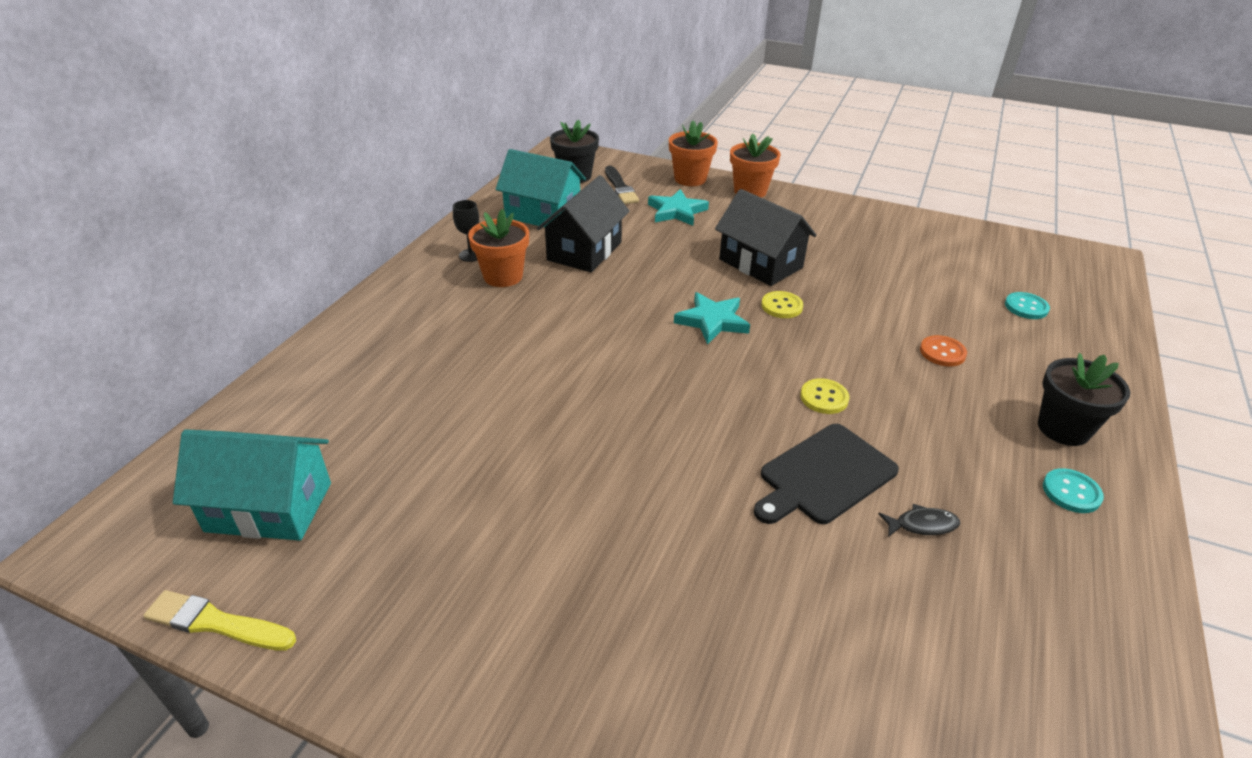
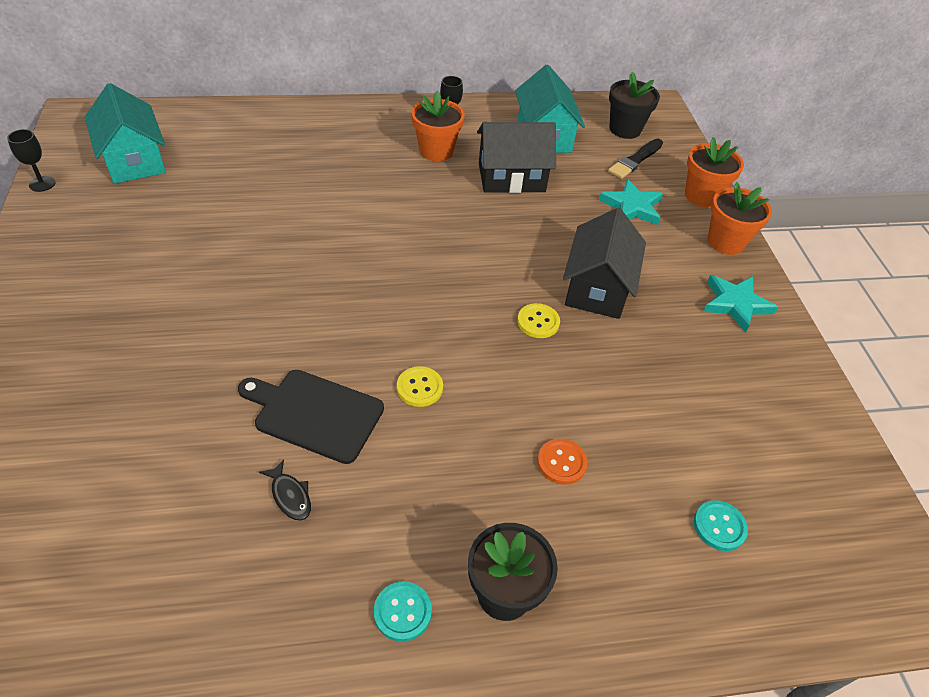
camera: 55 degrees right, 10 degrees up
(217, 623) = (42, 184): yellow brush -> black goblet
(712, 321) = (475, 284): turquoise star -> turquoise star (735, 304)

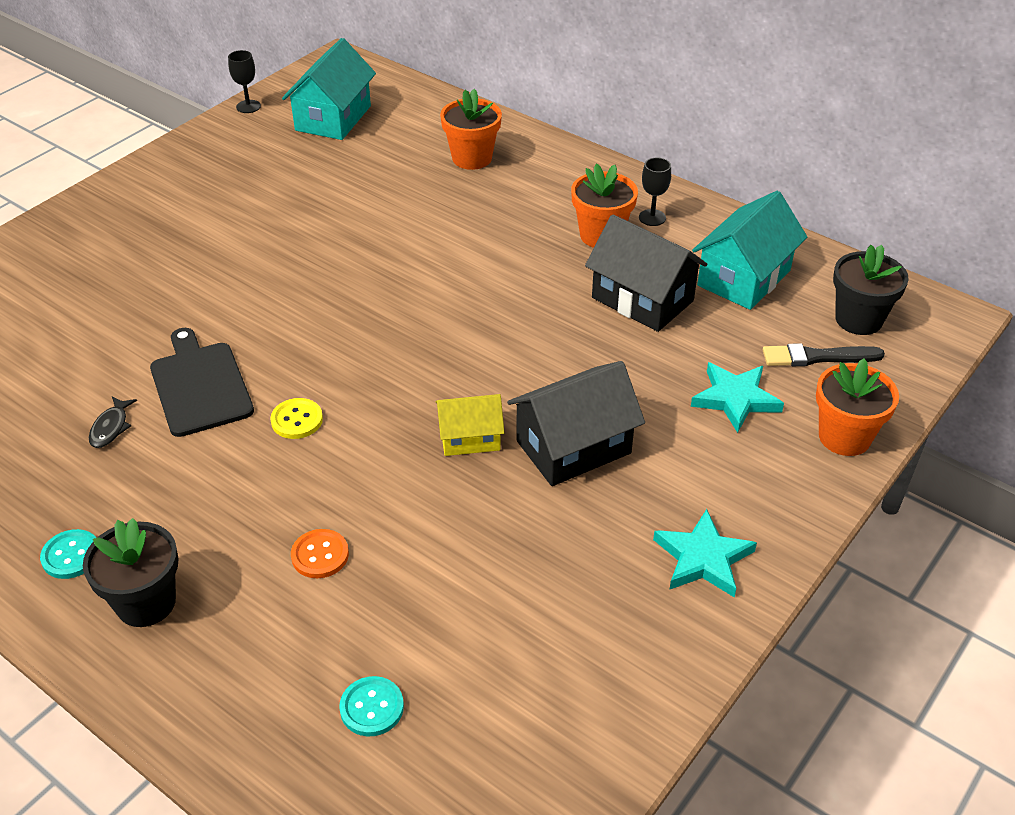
camera: 50 degrees right, 5 degrees down
(538, 322) = (470, 438): yellow button -> yellow house
(725, 242) = (795, 497): orange flower pot -> orange flower pot (472, 158)

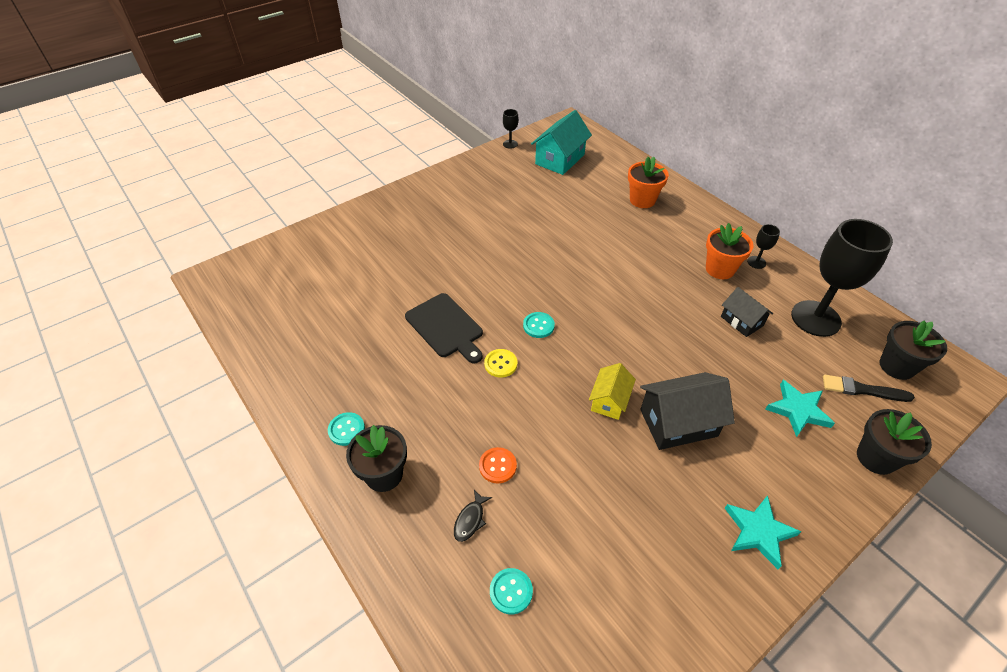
camera: 15 degrees right, 5 degrees up
(111, 428) = (387, 345): black fish -> black fish (470, 520)
(199, 385) = (446, 327): black cutting board -> black cutting board turned 150 degrees clockwise
(345, 358) = (538, 326): none -> turquoise button
(470, 438) = (609, 400): yellow house -> yellow house turned 75 degrees counterclockwise
(642, 299) = (741, 321): black house -> black house, size x0.61
(744, 278) = (815, 318): turquoise house -> black goblet
(844, 437) = (876, 458): orange flower pot -> black flower pot

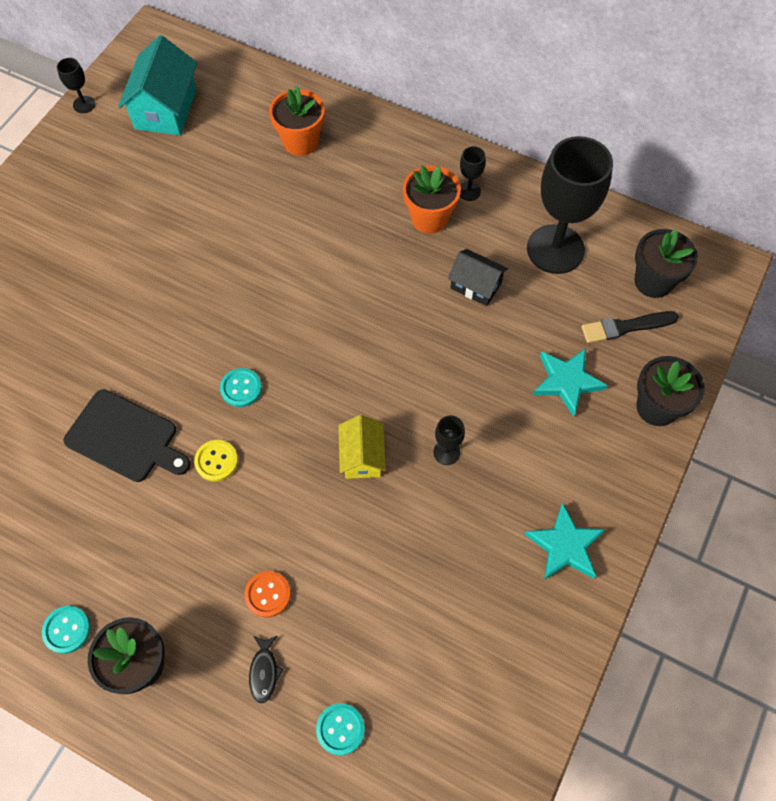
camera: 25 degrees left, 15 degrees up
(678, 423) = (446, 452): black house -> black goblet

